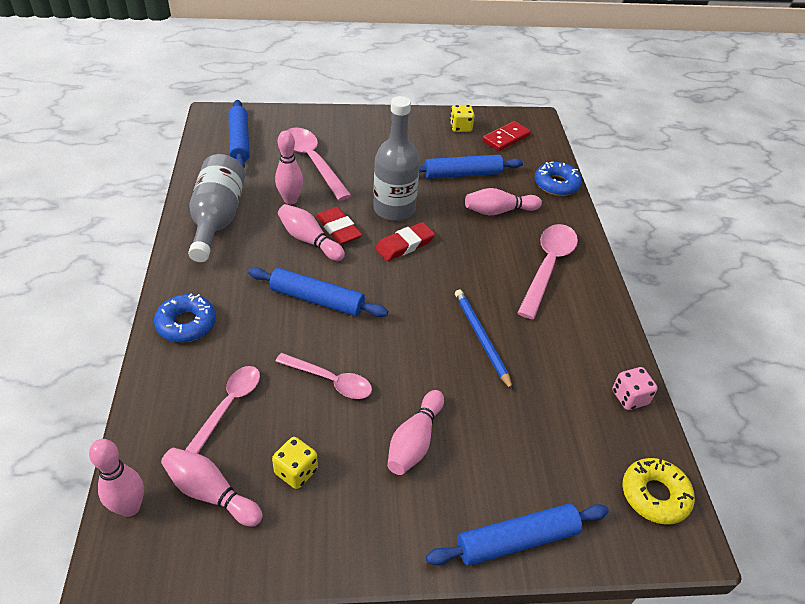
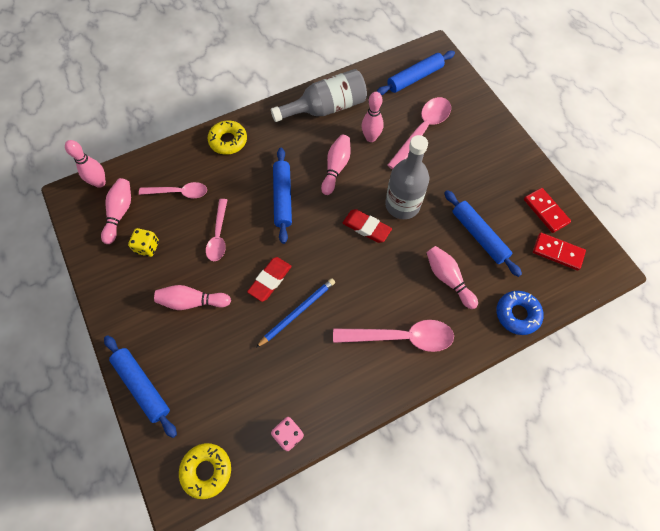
camera: 70 degrees right, 20 degrees up
(186, 324) = (228, 141): blue donut -> yellow donut
(338, 229) = (358, 179): red eraser -> red eraser (270, 280)
(460, 127) = (546, 211): yellow dice -> red domino

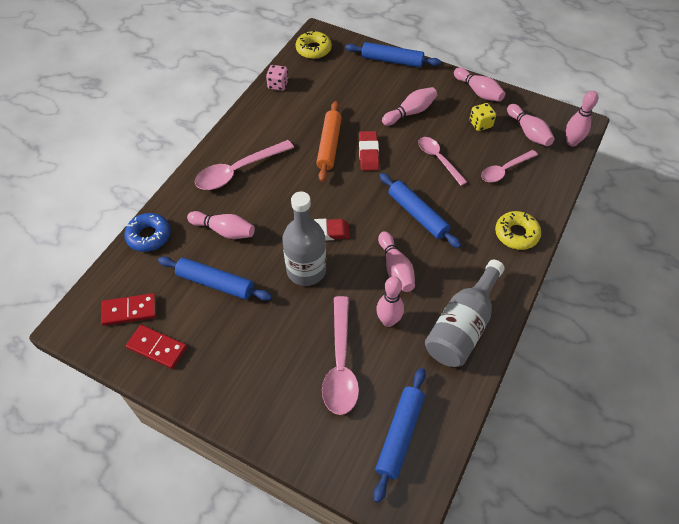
camera: 145 degrees right, 10 degrees down
(108, 284) = (478, 92): none -> pink bowling pin
(297, 312) = (329, 145): blue pencil -> orange rolling pin

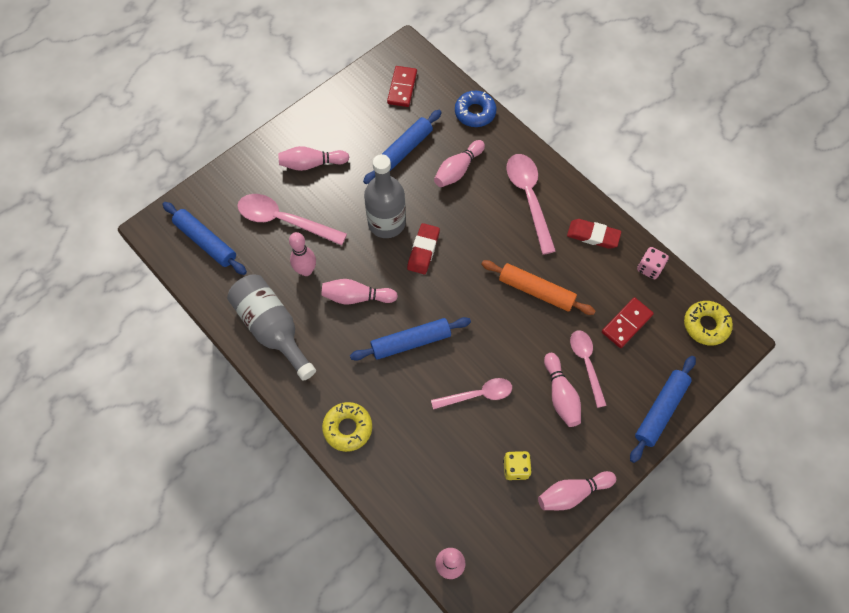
camera: 110 degrees right, 10 degrees up
(157, 348) = (359, 100): red domino -> red domino (626, 323)
(368, 153) = (511, 326): red eraser -> red eraser (593, 235)
(504, 170) = (436, 460): pink spoon -> pink spoon (586, 363)
(528, 132) = (483, 520): pink bowling pin -> pink bowling pin (311, 164)

